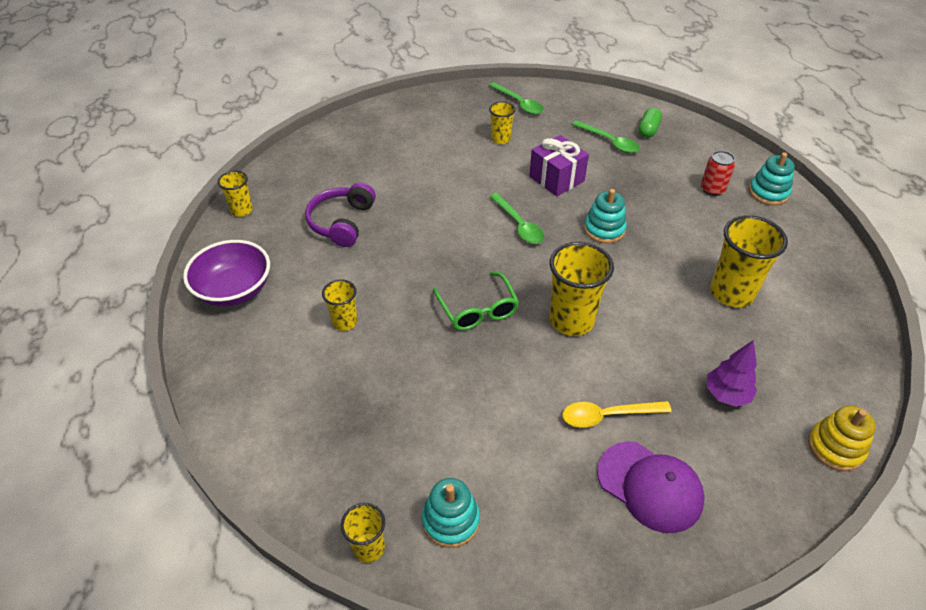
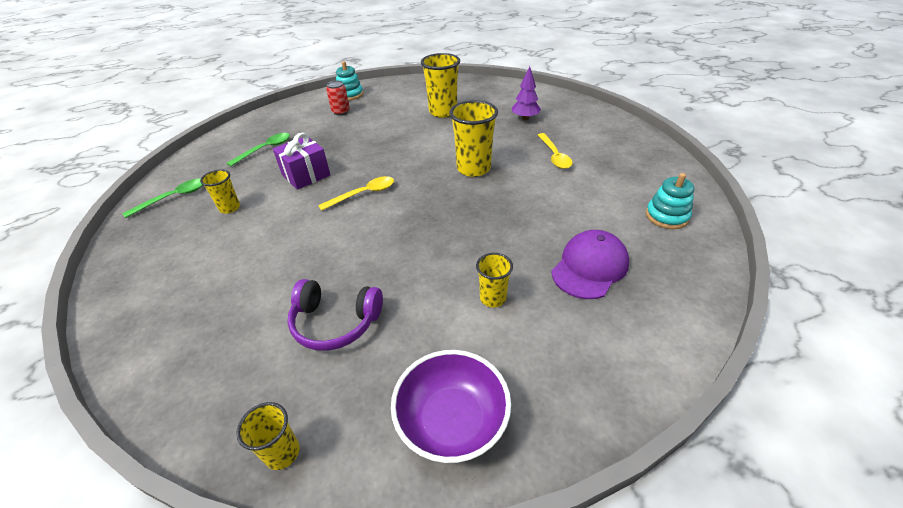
camera: 90 degrees left, 5 degrees down
(368, 547) = (712, 254): yellow cup -> none
(478, 310) = (467, 213): green glasses -> none
(519, 225) = (363, 194): green spoon -> yellow spoon
(604, 229) = (376, 154): turquoise stacking toy -> none
(648, 130) = (258, 132): green capsule -> none
(650, 486) = (599, 143): purple cap -> purple cap (590, 267)
(835, 447) = (550, 94): yellow stacking toy -> none

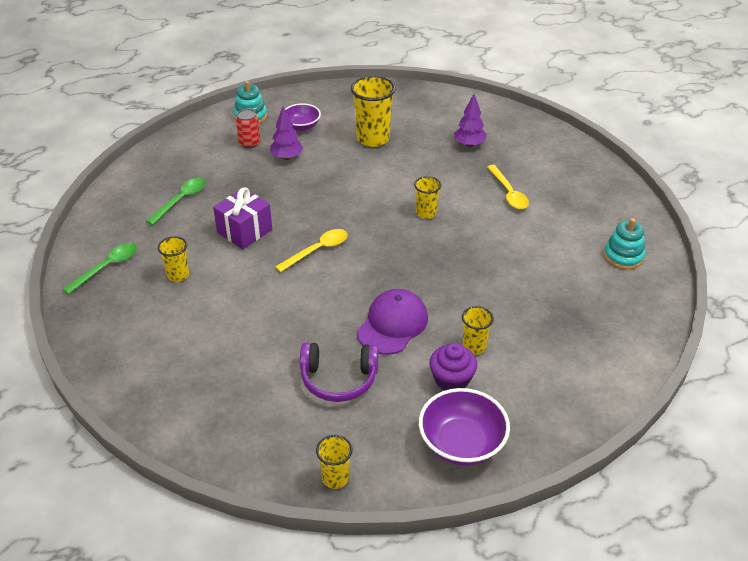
camera: 10 degrees left, 0 degrees up
(366, 122) = (287, 157): none -> purple tree
(387, 102) = (301, 126): none -> purple bowl
(459, 335) = (451, 380): none -> purple cupcake
(473, 168) = (426, 213): yellow cup -> yellow cup, size x0.56
(590, 267) = (556, 311): purple cap -> purple cap (392, 324)

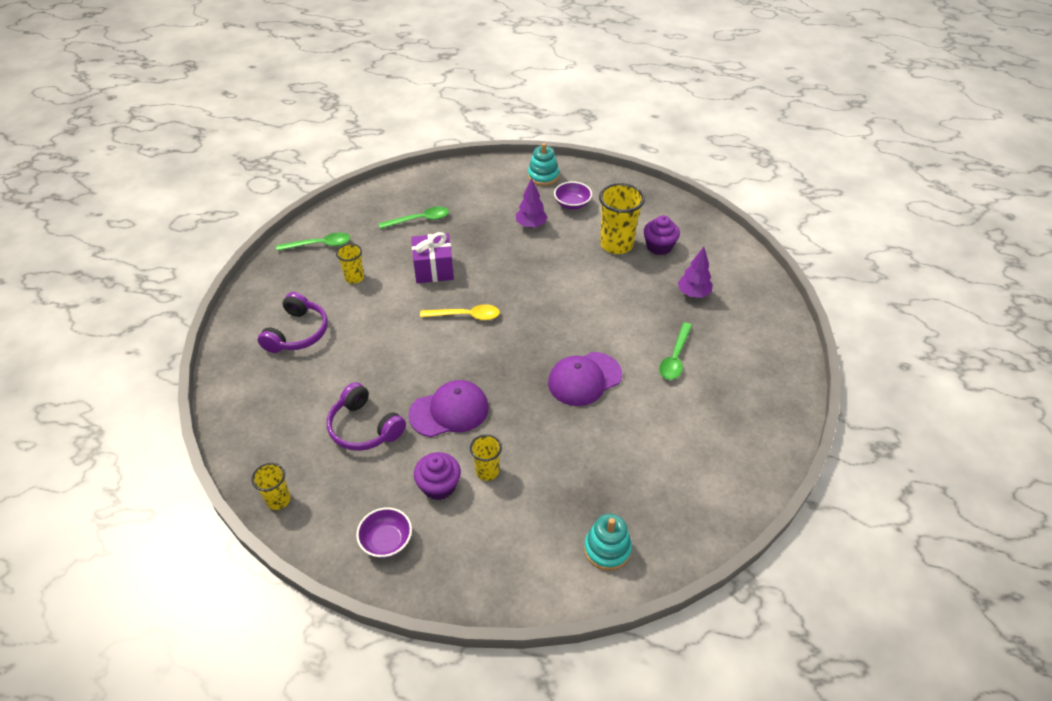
camera: 40 degrees right, 5 degrees up
(181, 346) = (298, 333): none -> purple headphones
(249, 143) = (517, 198): red can -> none
(406, 124) = (659, 246): none -> purple cupcake
(426, 213) = (583, 334): yellow cup -> none
(461, 443) = (386, 541): purple bowl -> purple bowl, size x0.63
(464, 242) = (584, 379): none -> purple cap
(508, 193) = (675, 358): yellow spoon -> green spoon
(623, 256) = (710, 480): turquoise stacking toy -> turquoise stacking toy (607, 549)

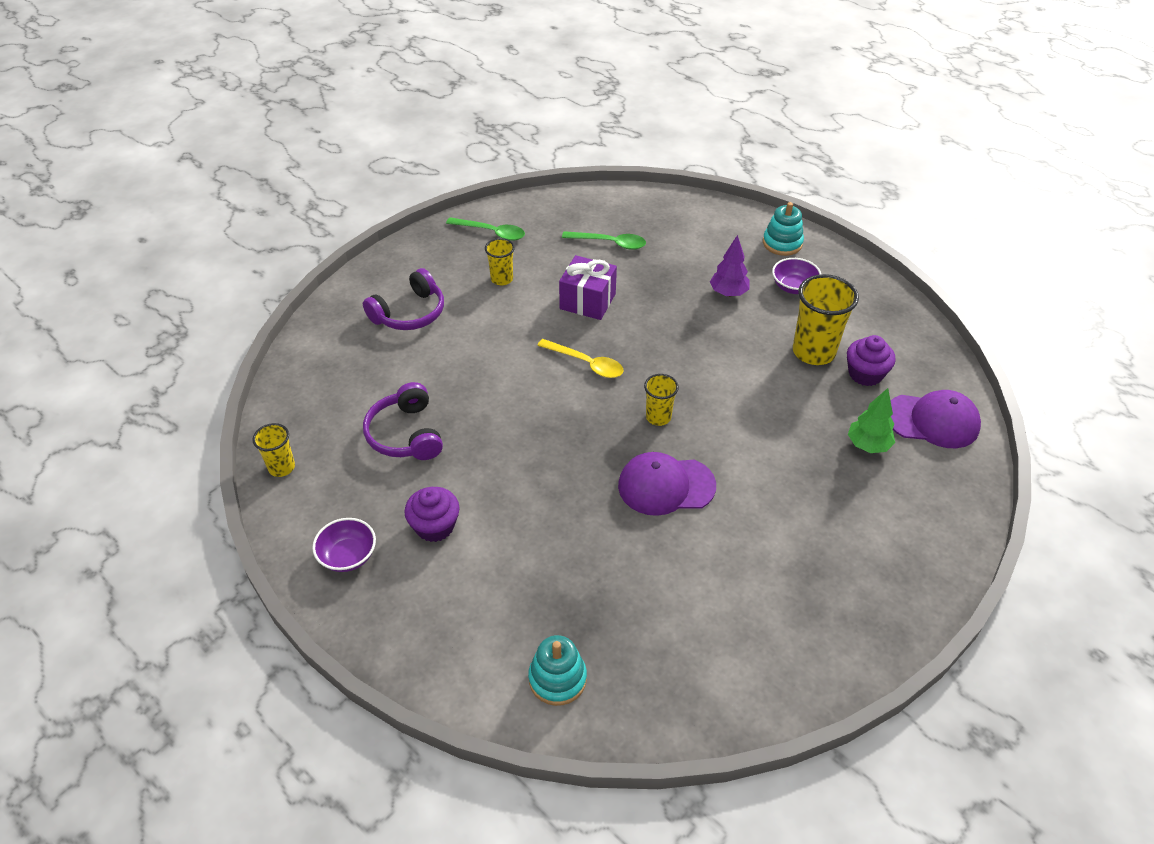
camera: 30 degrees right, 0 degrees up
(449, 411) = (499, 455): purple cap -> purple cap (932, 421)
(487, 471) = (492, 535): yellow cup -> yellow cup (658, 417)
(675, 358) = (790, 509): green spoon -> none
(693, 294) = (868, 445): purple tree -> green tree

